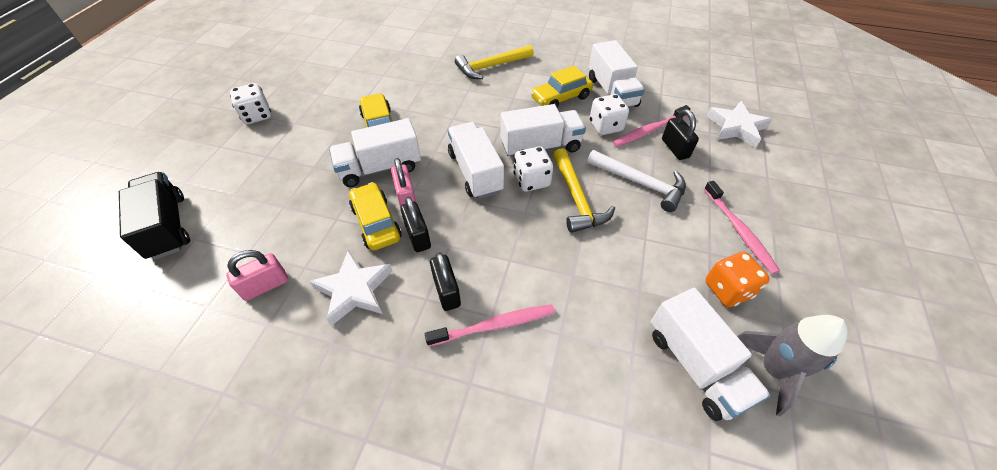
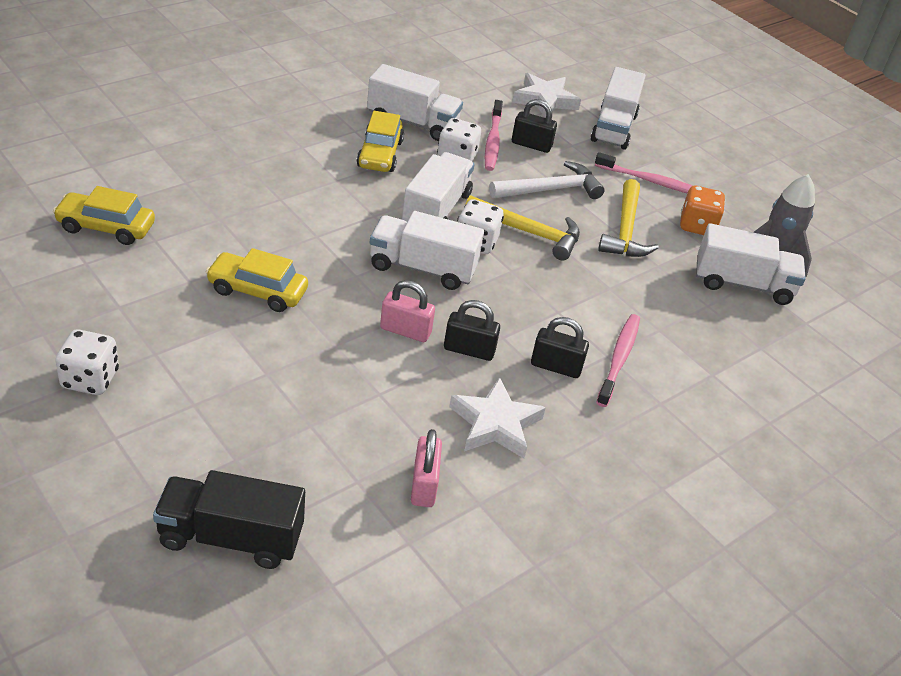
camera: 60 degrees left, 10 degrees down
(376, 223) = (419, 368): yellow car -> yellow car (106, 227)
(380, 168) = (335, 326): white truck -> white truck (614, 128)
(491, 66) = (260, 161): yellow hammer -> yellow hammer (625, 230)

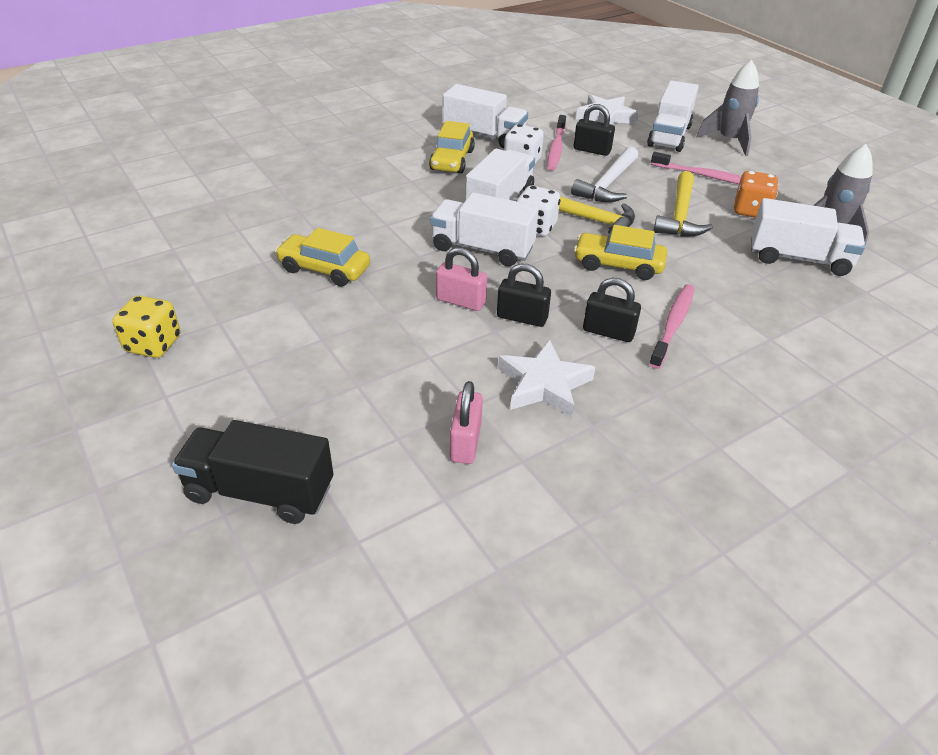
camera: 10 degrees right, 0 degrees up
(90, 379) = (153, 344): white dice -> yellow dice
(106, 227) = (197, 220): yellow car -> yellow car (618, 265)
(550, 189) = (608, 184): white hammer -> white hammer turned 135 degrees clockwise
(677, 137) = (729, 141): none -> grey rocket

